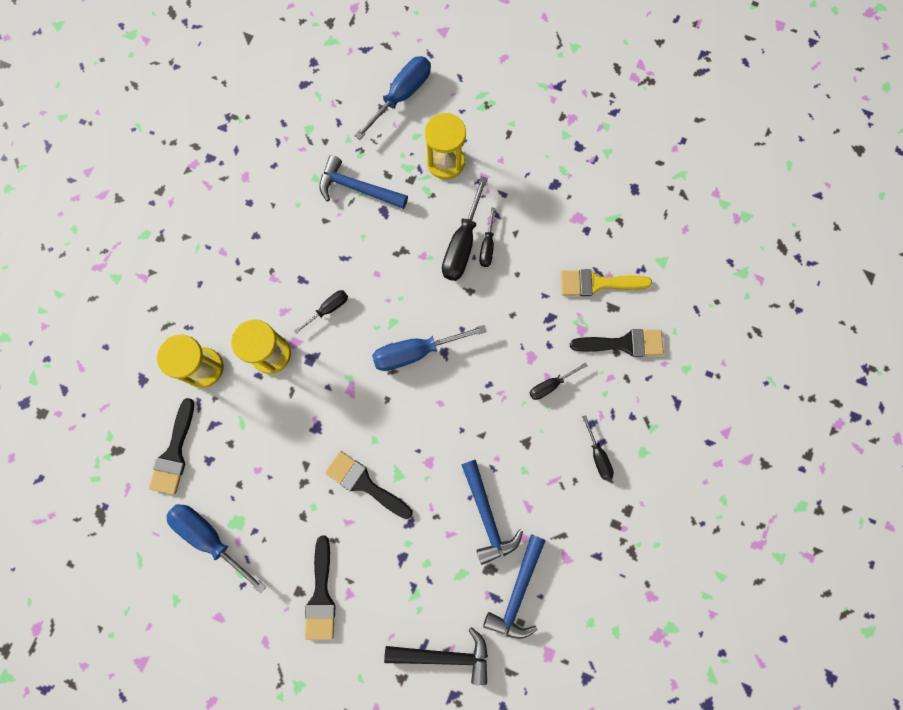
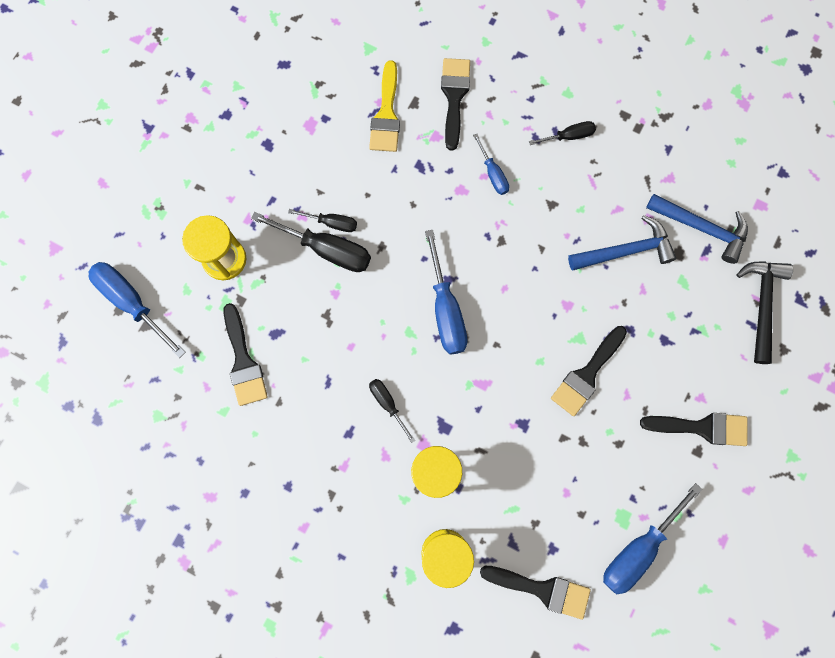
camera: 85 degrees left, 0 degrees up
(358, 188) = (243, 361): blue hammer -> black brush
(550, 385) = (493, 173): black screwdriver -> blue screwdriver

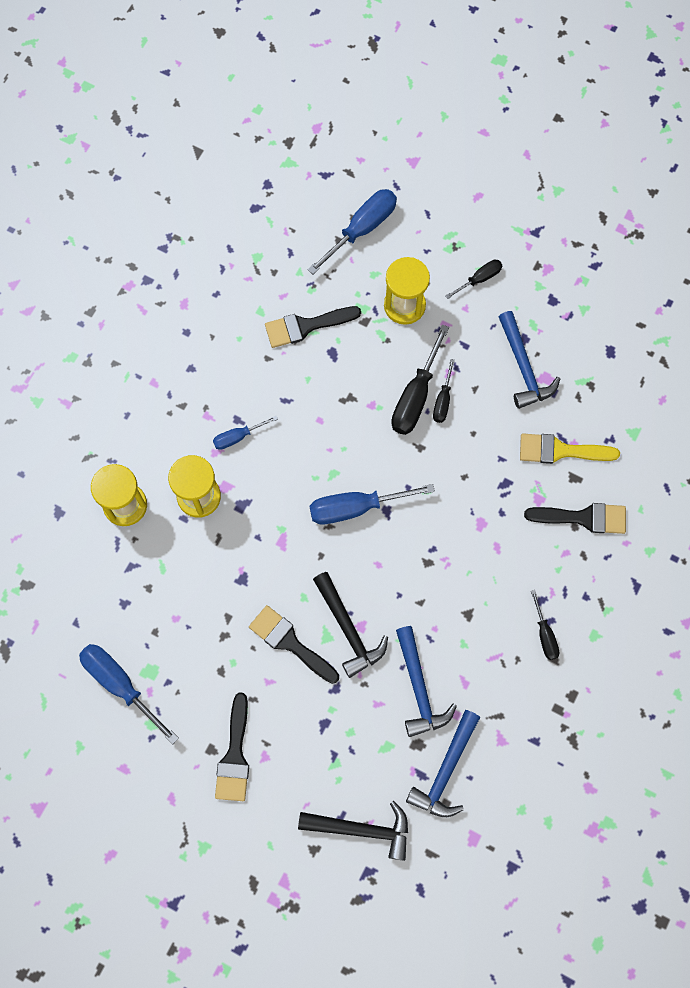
camera: 90 degrees right, 5 degrees down
(298, 145) = (523, 367): none -> blue hammer
(388, 404) = (264, 454): black screwdriver -> black screwdriver (479, 279)
(493, 173) = (499, 555): blue screwdriver -> blue screwdriver (238, 437)
(542, 589) = (88, 592): black brush -> none
(571, 317) = (348, 629): none -> black hammer

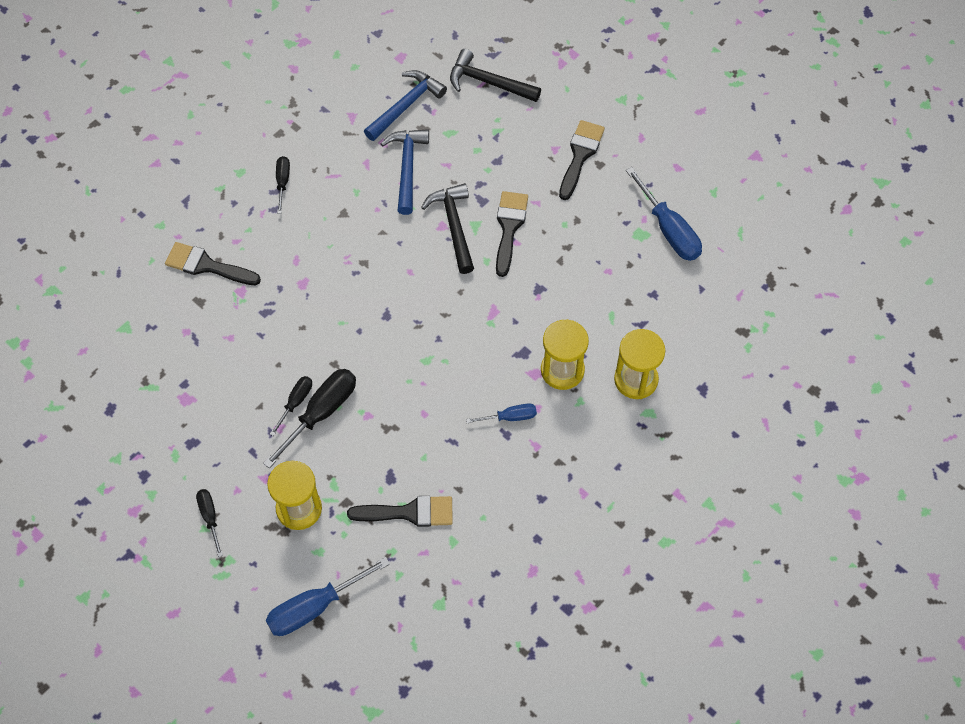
camera: 165 degrees left, 10 degrees down
(290, 642) = (509, 228): black brush -> black brush turned 135 degrees counterclockwise
(356, 507) = (414, 324): blue screwdriver -> none
(479, 279) = (210, 517): black screwdriver -> black screwdriver turned 90 degrees clockwise
(523, 367) = (203, 415): blue hammer -> none
(560, 450) = (201, 328): yellow brush -> none

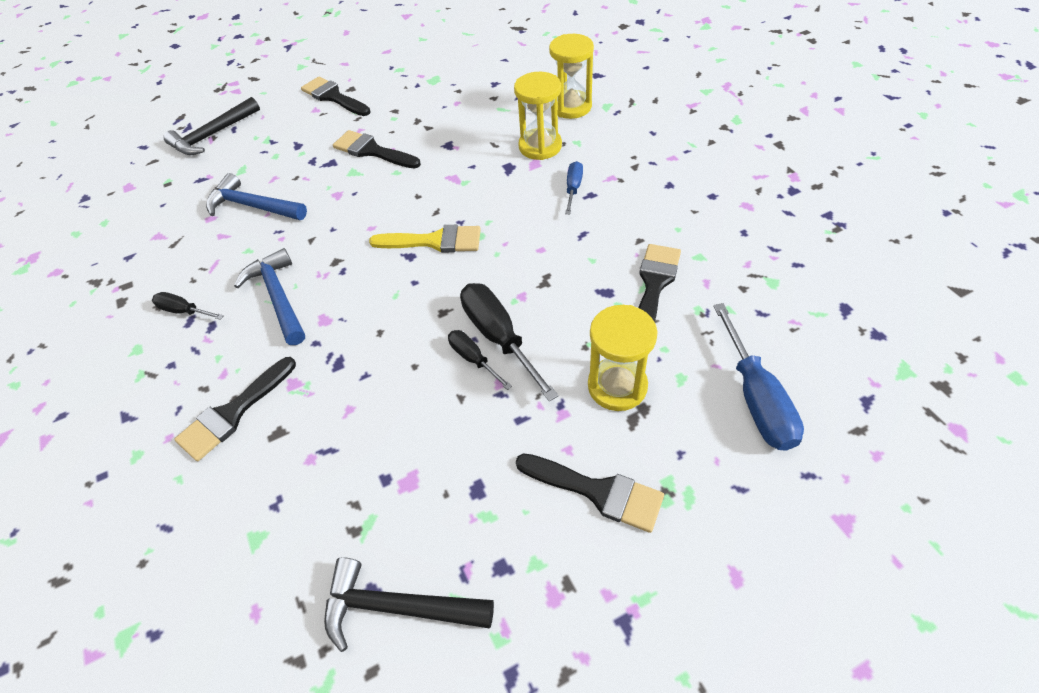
camera: 65 degrees left, 10 degrees down
(210, 517) = (597, 492): black screwdriver -> black brush
(406, 105) = (184, 193): blue hammer -> blue hammer (278, 297)
(408, 327) = (434, 241): none -> yellow brush
(454, 226) = (343, 186): black hammer -> black hammer (398, 607)
(669, 230) = (440, 65): blue screwdriver -> none

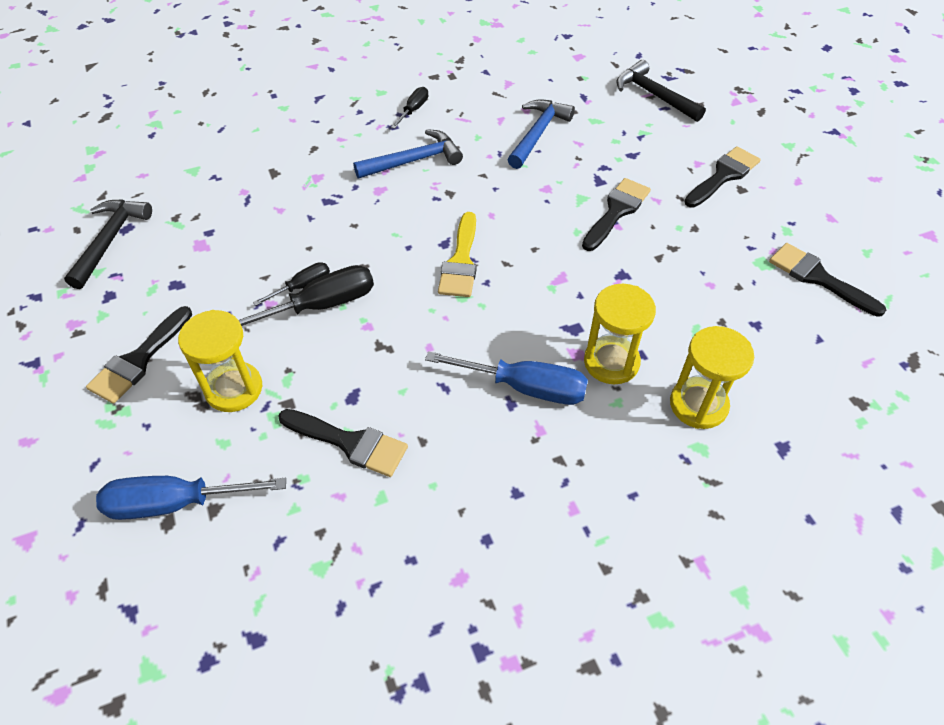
camera: 90 degrees right, 0 degrees up
(233, 413) = (301, 148): black brush -> black brush (818, 278)
(573, 188) = (524, 387): blue screwdriver -> blue screwdriver, size x1.80

